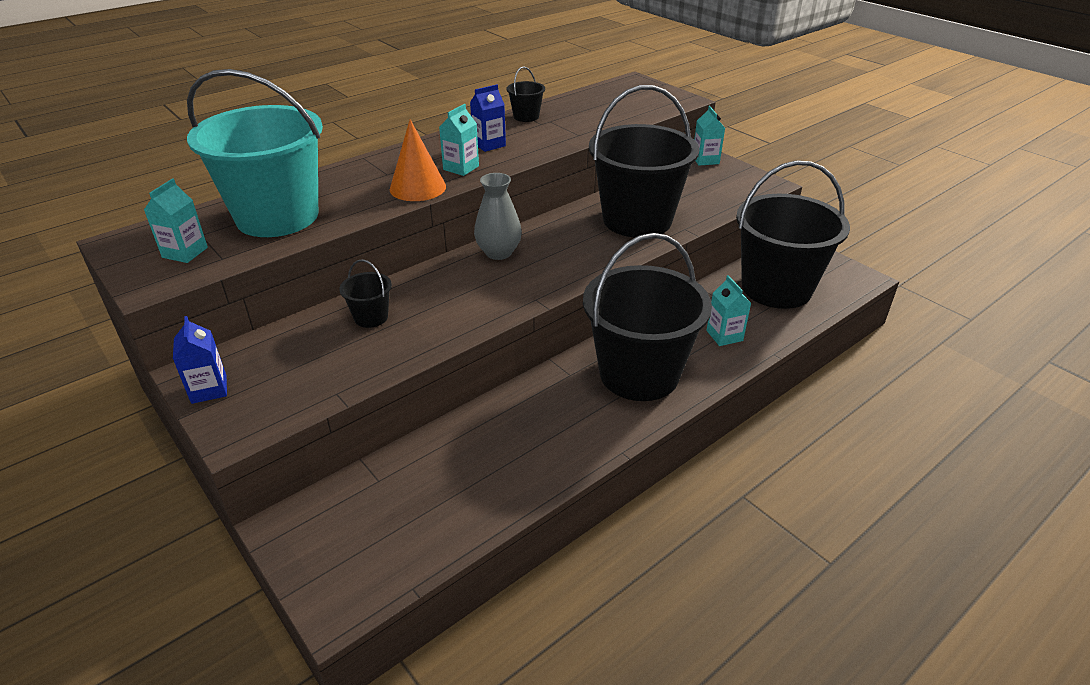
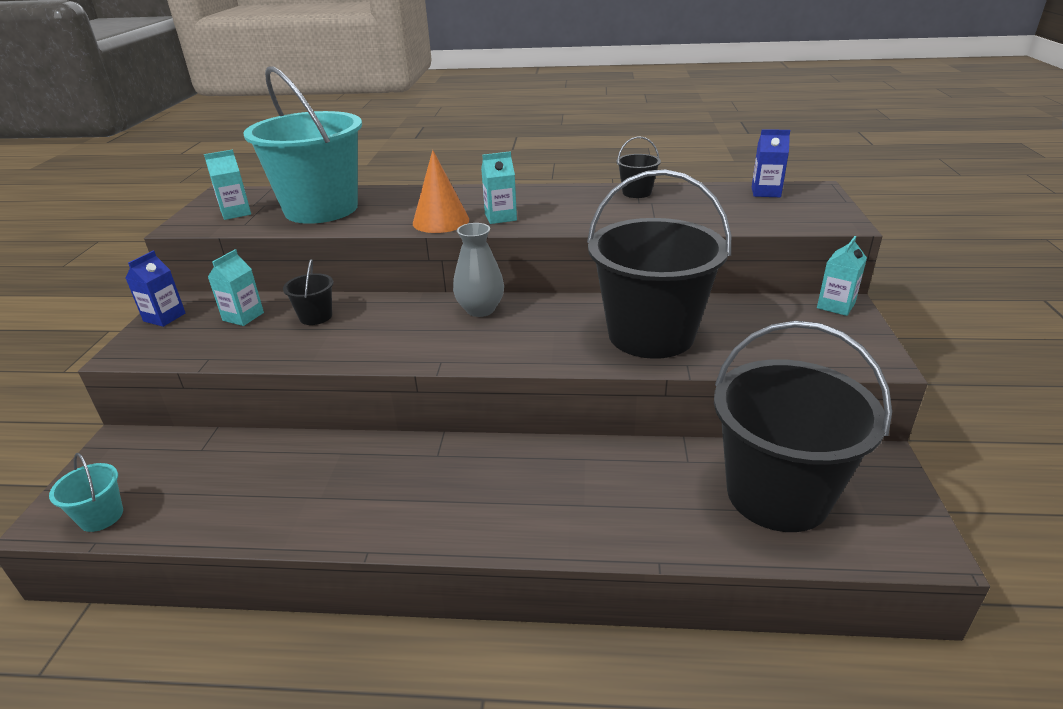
camera: 45 degrees right, 5 degrees down
(382, 573) = (101, 516): none -> turquoise bucket
(489, 144) = (559, 206): blue carton -> blue carton (765, 192)
(639, 374) = (492, 492): black bucket -> none
(724, 335) = (633, 508): turquoise carton -> turquoise carton (243, 316)

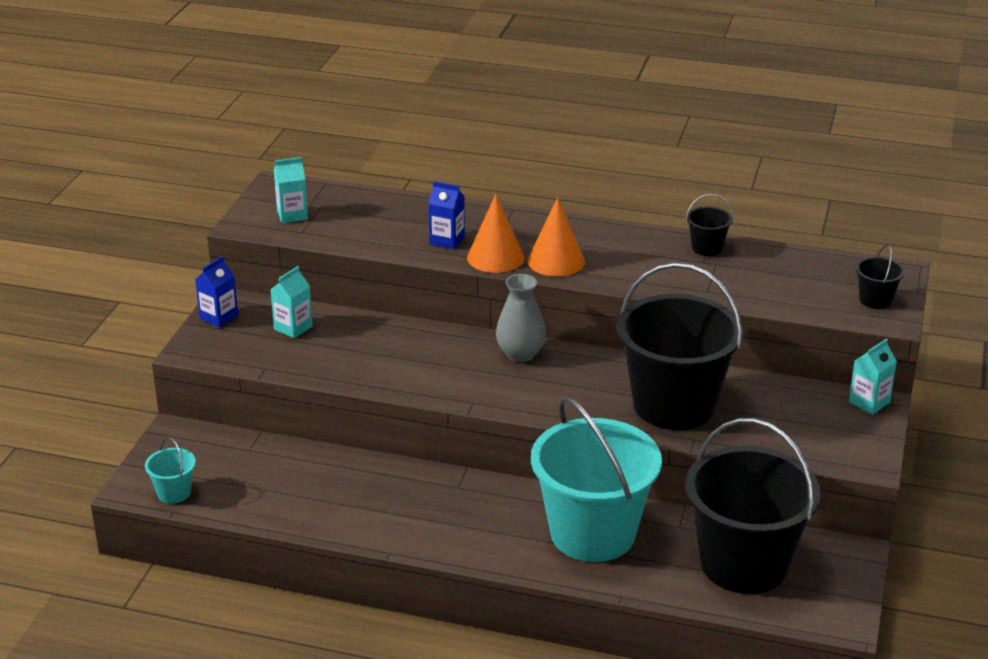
camera: 10 degrees right, 0 degrees up
(316, 316) = (362, 338): black bucket -> black bucket (875, 300)
(321, 209) = (378, 222): turquoise bucket -> turquoise bucket (592, 533)
(500, 217) = (556, 261): turquoise carton -> orange cone
(765, 192) = (842, 267): blue carton -> blue carton (447, 240)

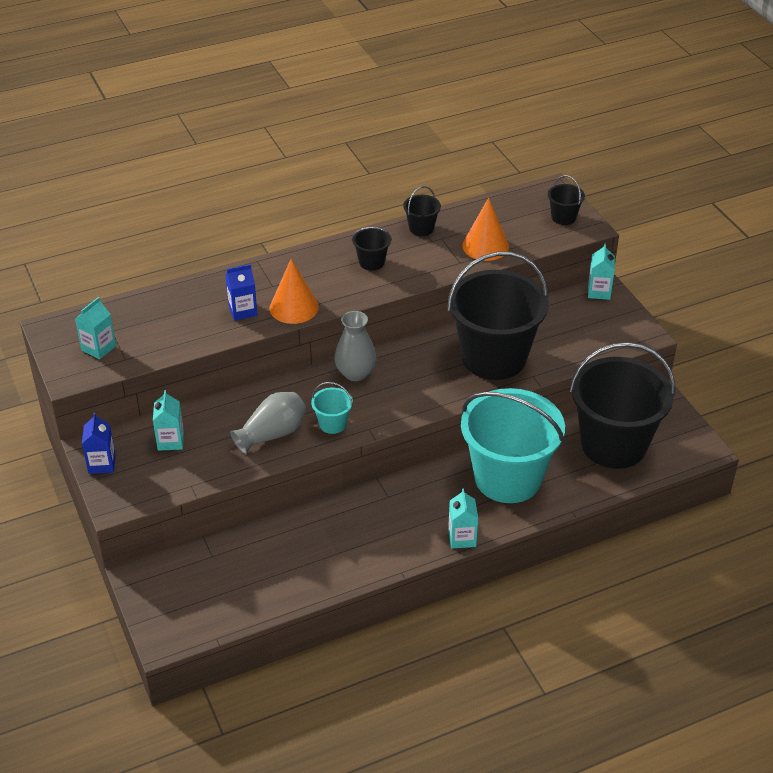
camera: 40 degrees left, 10 degrees up
(174, 492) = (199, 623): turquoise bucket -> turquoise bucket (332, 424)
(382, 364) = (272, 434): none -> grey vase
(481, 557) = (462, 538): none -> turquoise carton
(556, 261) = (338, 289): orange cone -> orange cone (485, 246)
(618, 254) = (371, 262): none -> black bucket

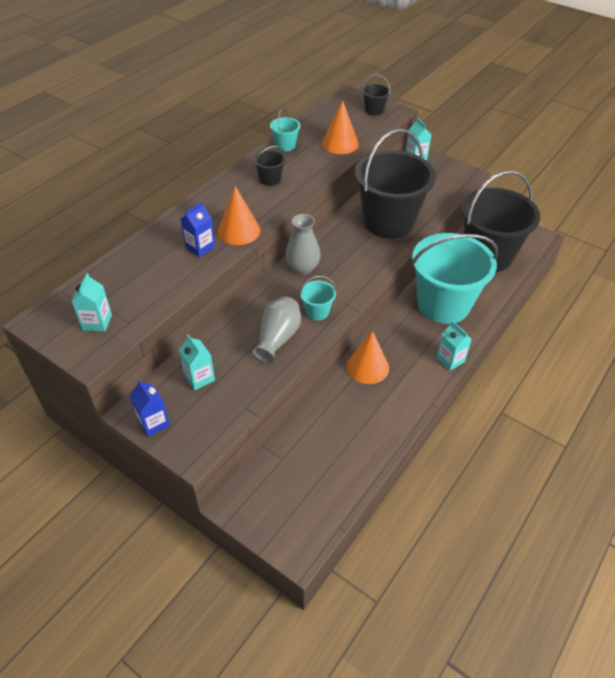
camera: 30 degrees left, 5 degrees up
(366, 508) = (367, 367): none -> orange cone
(421, 228) = (285, 145): black bucket -> turquoise bucket

